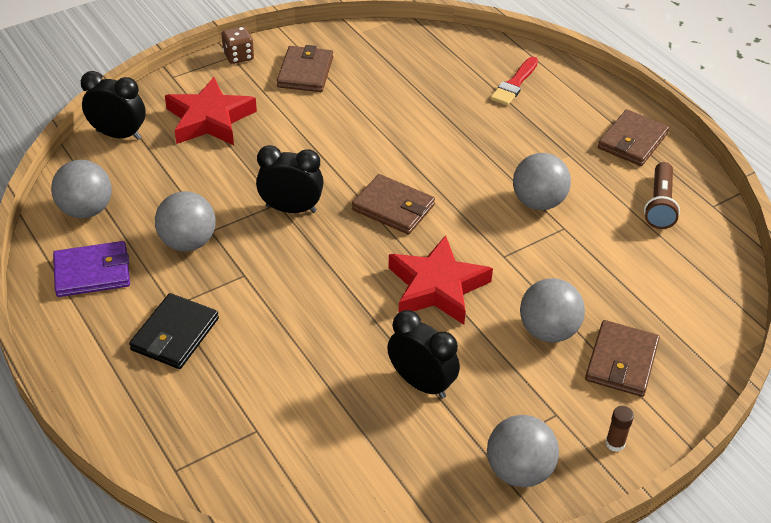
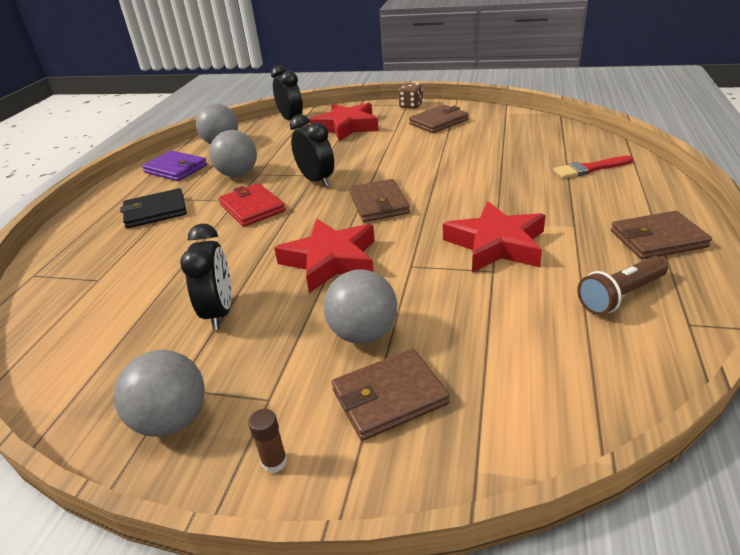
camera: 50 degrees right, 10 degrees down
(277, 274) = (252, 208): none -> red wallet
(538, 202) = (496, 244): grey ball -> red star

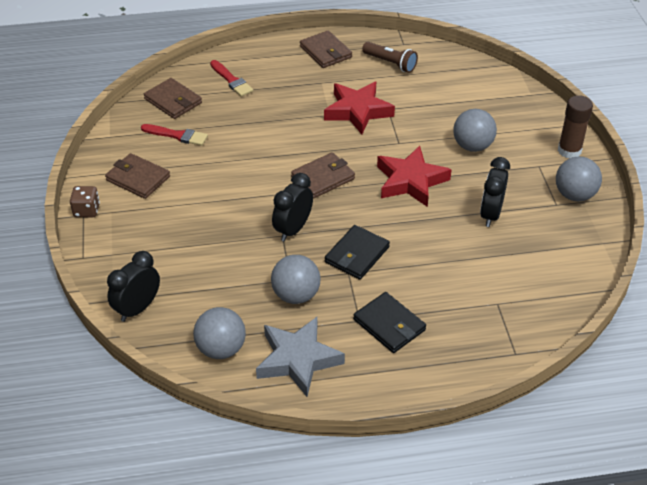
camera: 115 degrees left, 10 degrees up
(176, 169) = (298, 359): purple wallet -> grey star
(219, 312) = (490, 214): black clock -> black clock turned 45 degrees counterclockwise
(252, 208) = (357, 255): red wallet -> black wallet
(274, 462) = (569, 151): brown glue stick -> brown glue stick, size x1.96
(346, 127) = (157, 248): red star -> none
(389, 397) = (510, 126): brown wallet -> brown wallet (173, 101)
(494, 138) = (177, 135): none -> red brush

